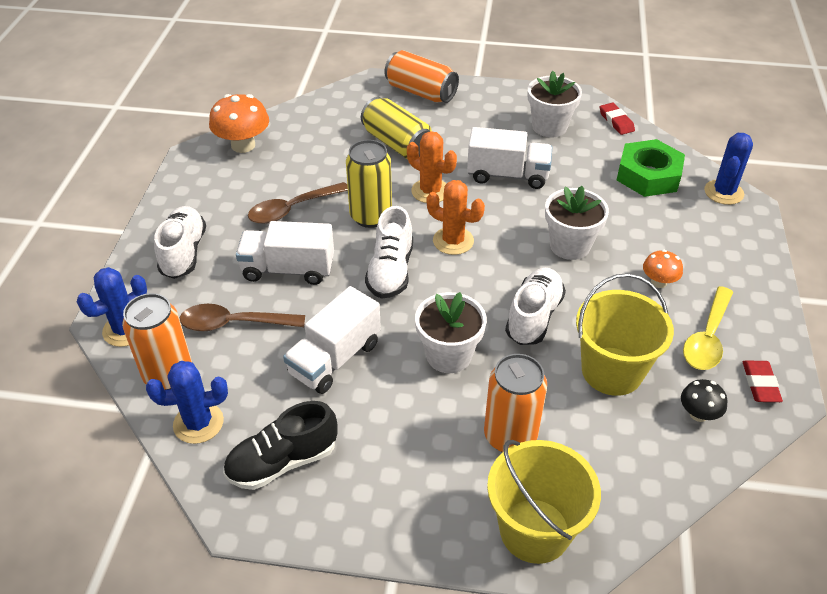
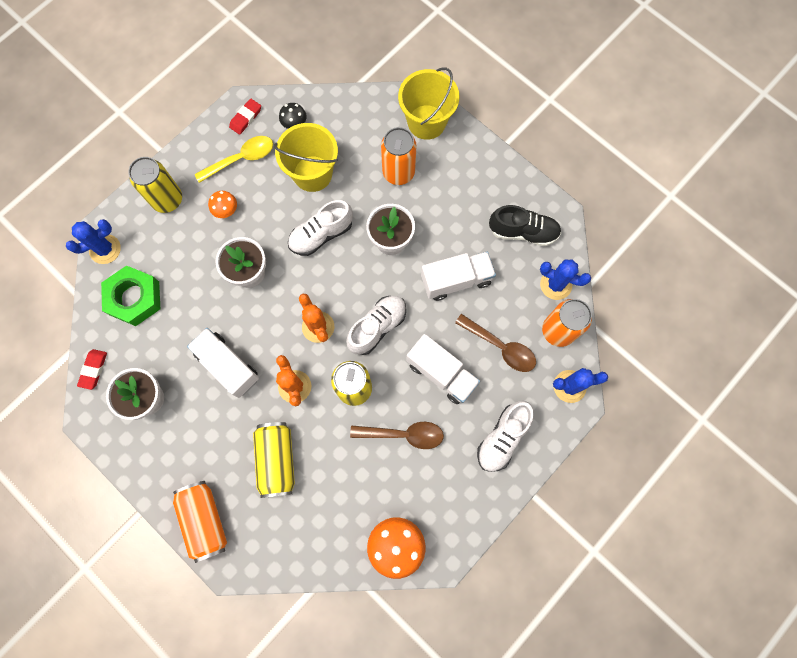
camera: 145 degrees left, 30 degrees up
(726, 258) = (167, 200): none -> yellow can

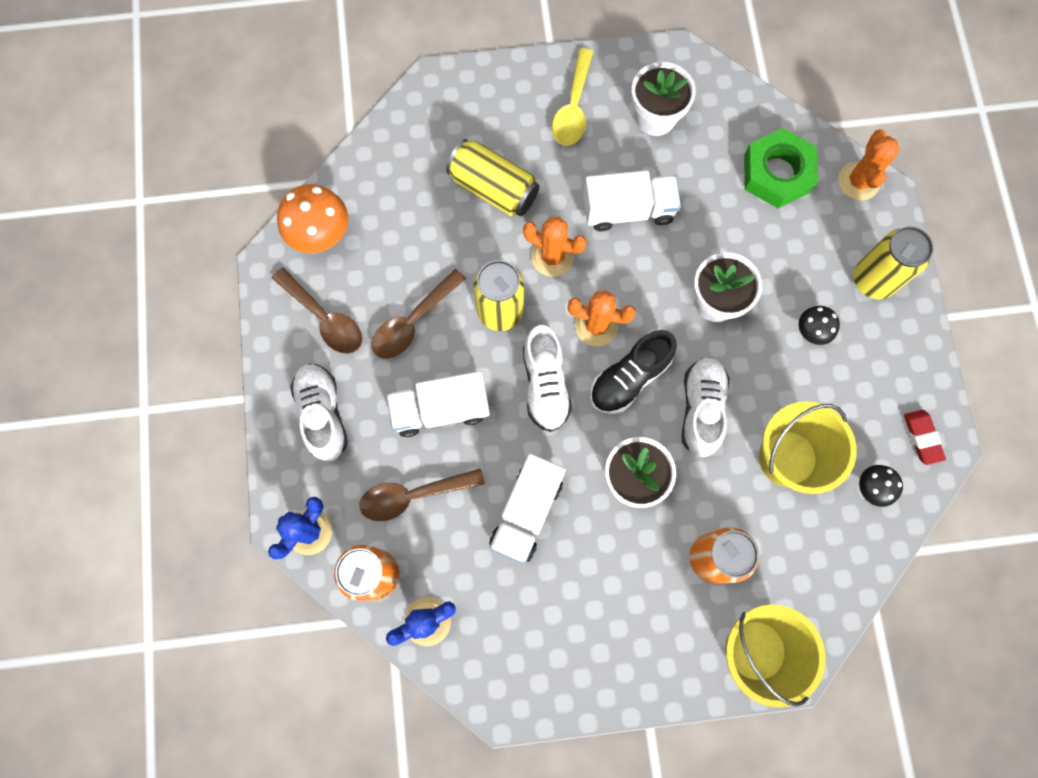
camera: 130 degrees right, 0 degrees up
(93, 369) = (727, 90): red eraser -> none
(105, 249) = (858, 181): blue cactus -> orange cactus
(205, 520) = (493, 90): orange can -> none
(226, 210) = (812, 331): orange mushroom -> black mushroom
(241, 159) = (868, 393): yellow spoon -> yellow spoon (573, 108)
(446, 490) = (324, 318): none -> brown spoon
(523, 232) = (519, 641): black shoe -> black shoe (629, 378)

